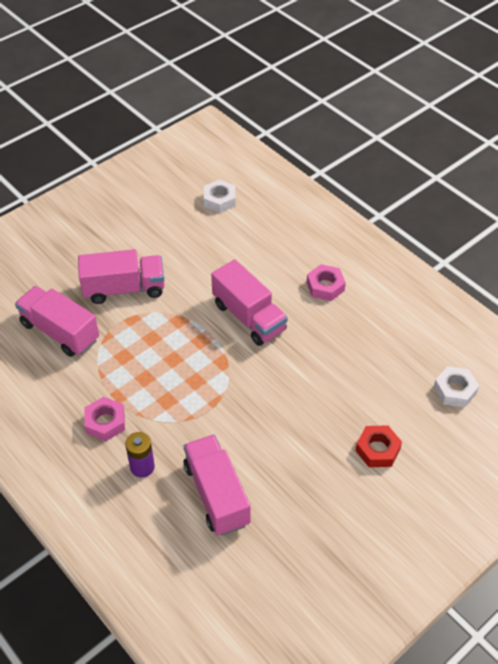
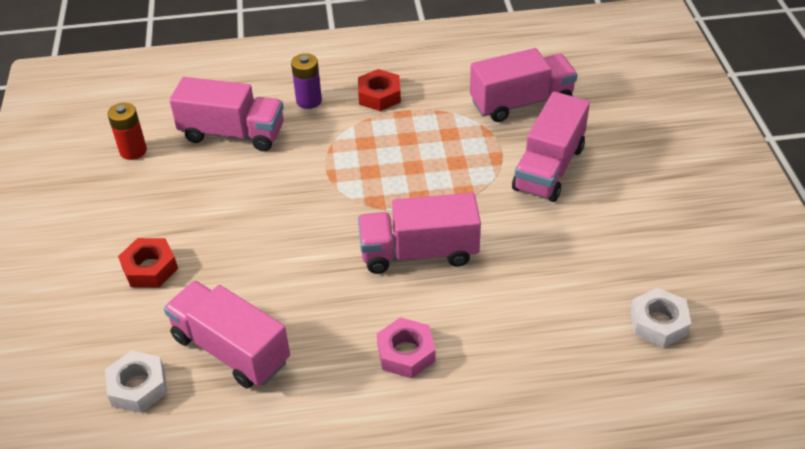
camera: 125 degrees right, 5 degrees down
(105, 422) = (379, 95): pink nut -> red nut
(286, 553) = (133, 151): none -> red battery
(393, 364) = (231, 349): none -> pink truck

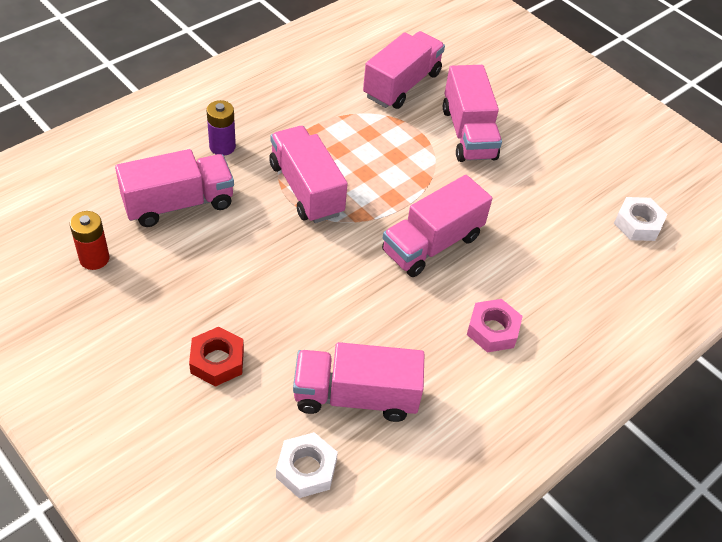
camera: 40 degrees left, 5 degrees up
(348, 161) = (306, 189): none -> pink truck
(379, 95) = (281, 119): red nut -> none

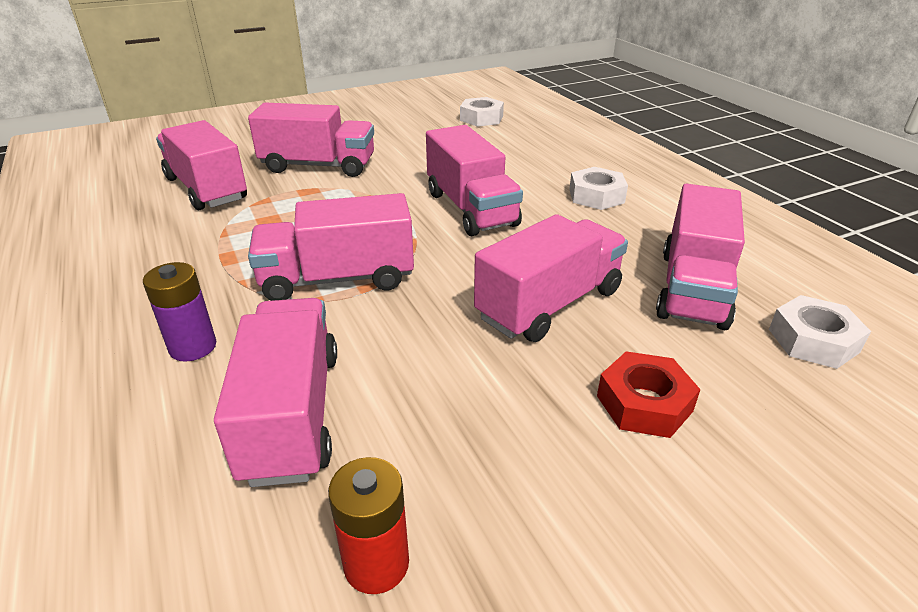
camera: 70 degrees left, 15 degrees down
(309, 307) = (549, 304): none -> pink truck
(492, 330) = (596, 196): pink nut -> white nut

